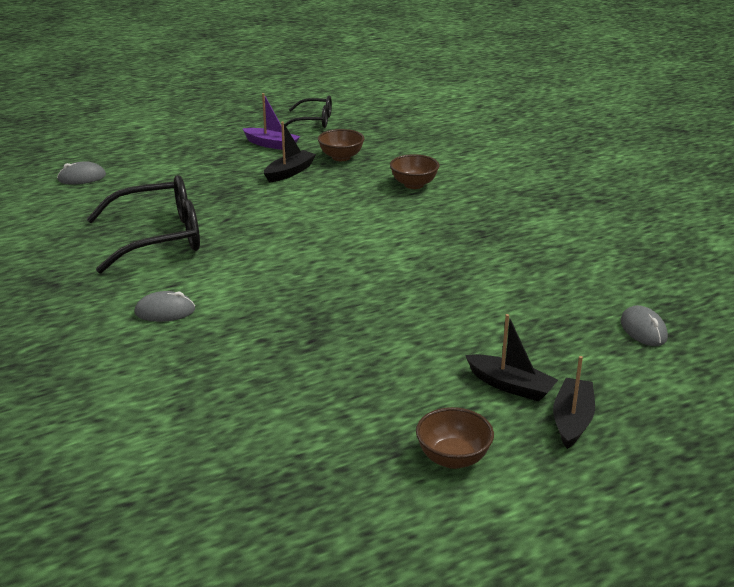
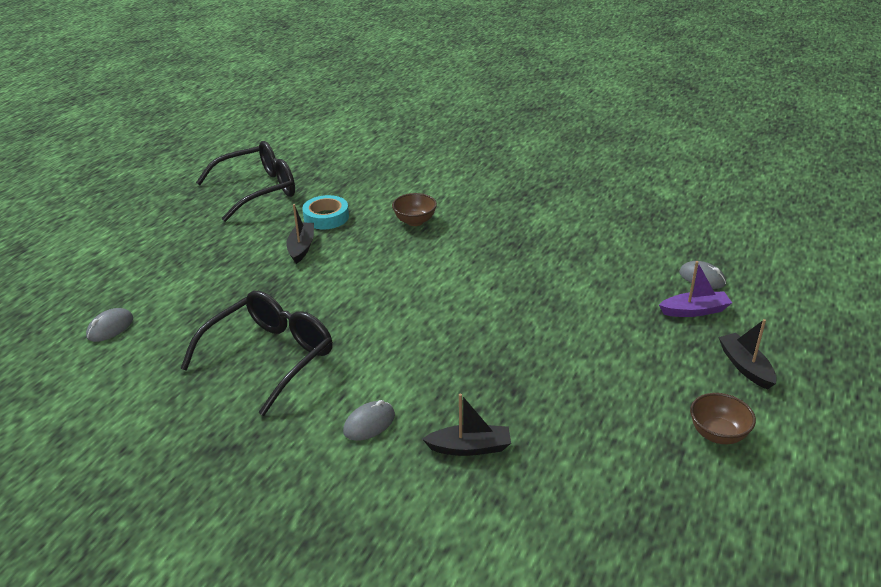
camera: 35 degrees left, 5 degrees up
(271, 145) = (250, 226): purple boat -> purple boat (694, 311)
(314, 121) = (258, 190): black glasses -> black glasses, size x1.75
(341, 157) = (326, 217): brown bowl -> turquoise tape
(510, 386) = (682, 360): black boat -> black boat (470, 447)

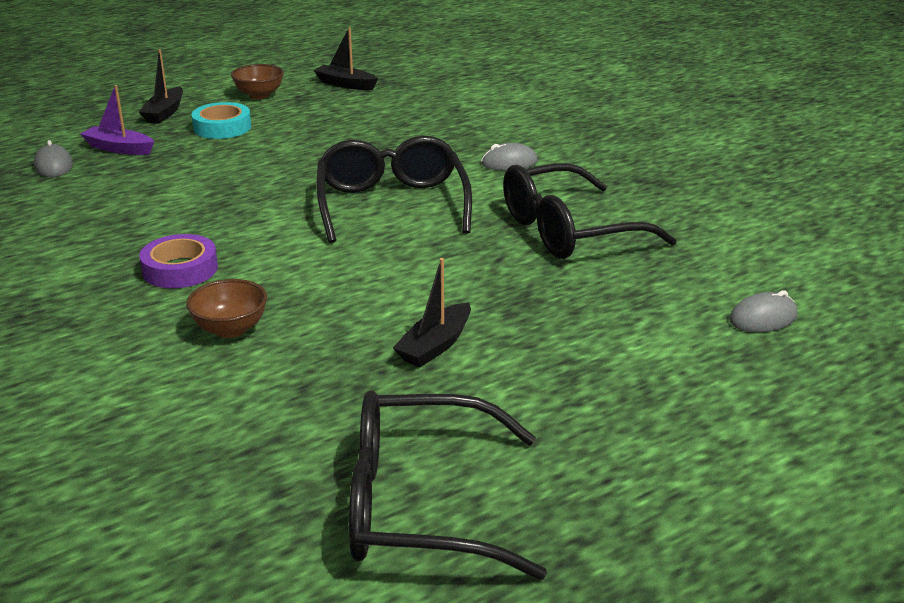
camera: 150 degrees left, 5 degrees down
(326, 217) = (350, 387): turquoise tape -> turquoise tape (222, 127)
(421, 334) = (392, 204): none -> black glasses
(470, 447) = (443, 132): black boat -> black boat (345, 84)
(488, 240) = (180, 269): none -> purple tape

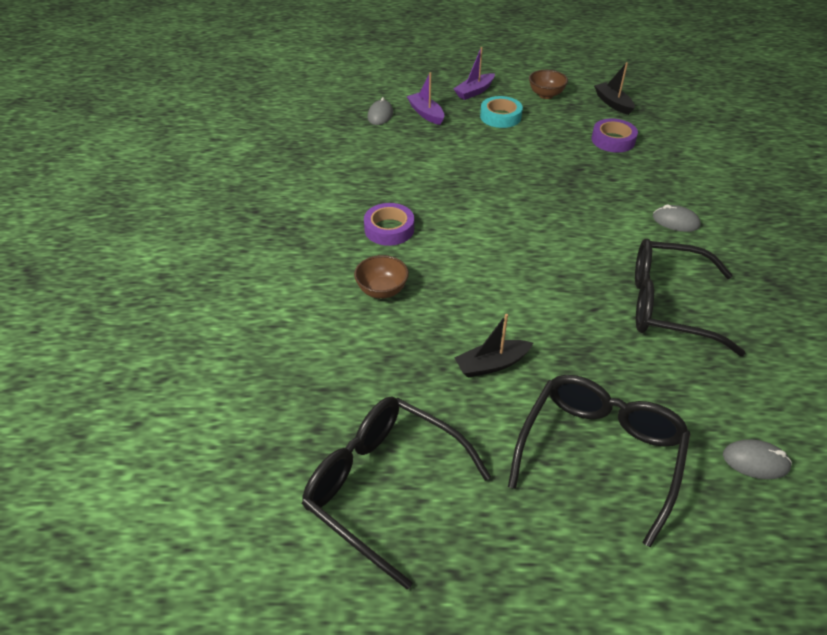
camera: 35 degrees right, 15 degrees up
(164, 113) = (474, 91): black boat -> purple boat
(377, 115) = (613, 140): none -> purple tape
(392, 204) = (559, 228): black glasses -> black glasses (599, 453)

